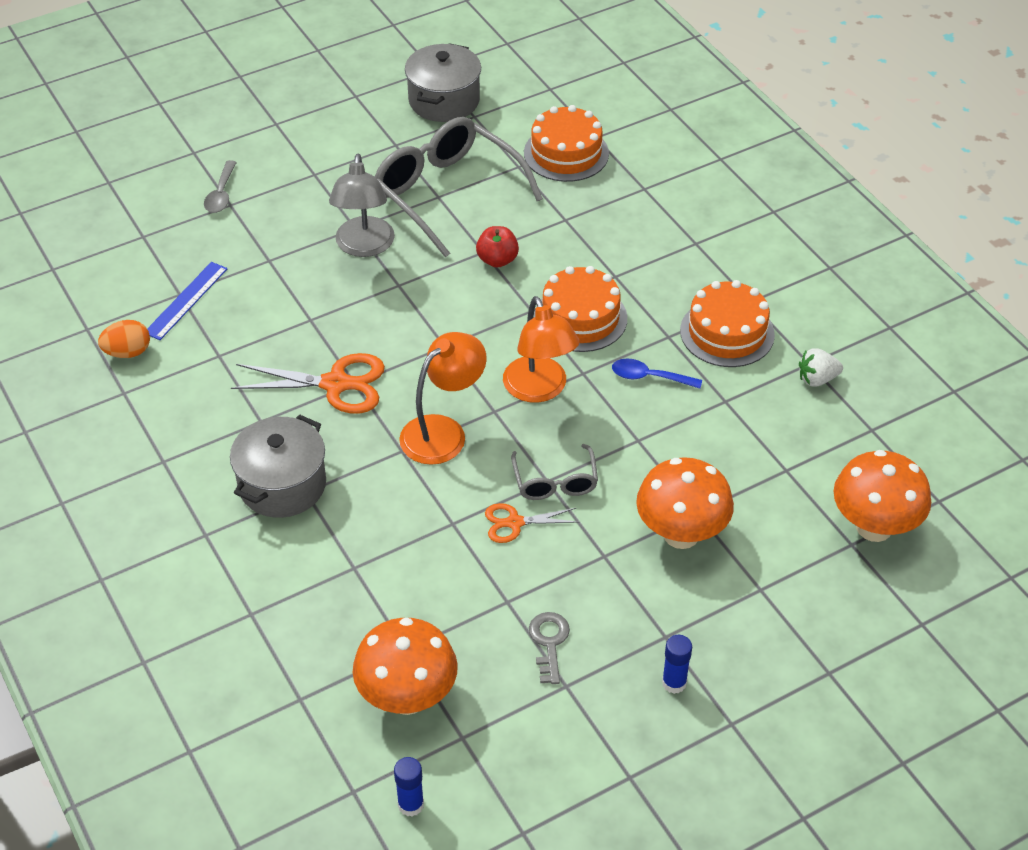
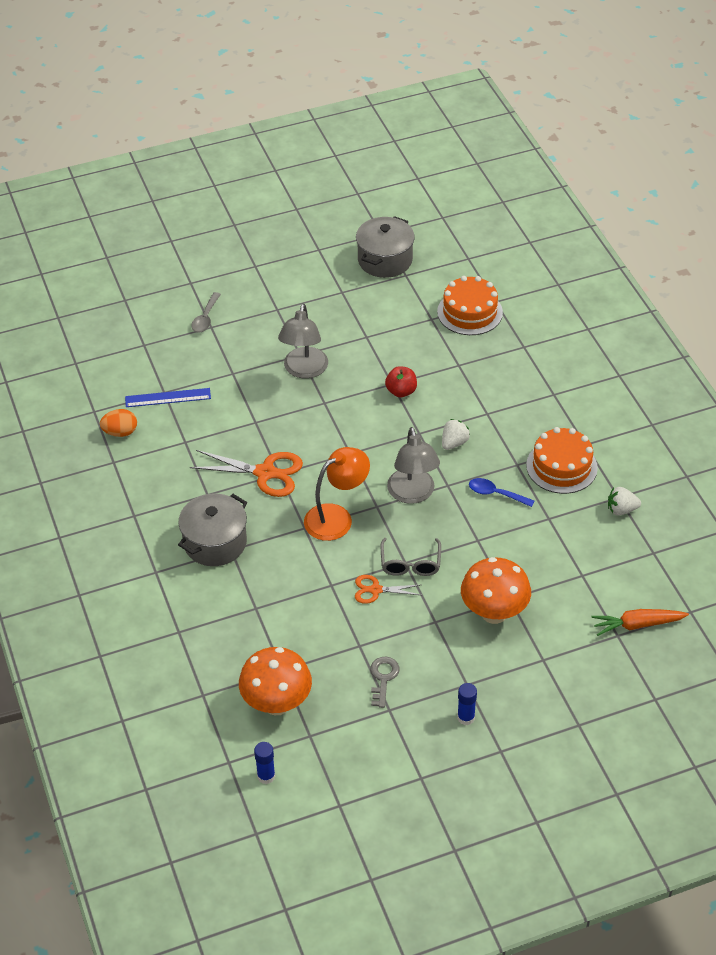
camera: 10 degrees right, 0 degrees up
(186, 300) = (168, 398): blue ruler -> blue ruler turned 45 degrees clockwise
(448, 194) = (374, 335): grey glasses -> none
(539, 390) = (413, 494): orange lamp -> grey lamp
(580, 318) = (454, 443): orange cake -> white strawberry
(874, 527) = (637, 625): orange mushroom -> orange carrot

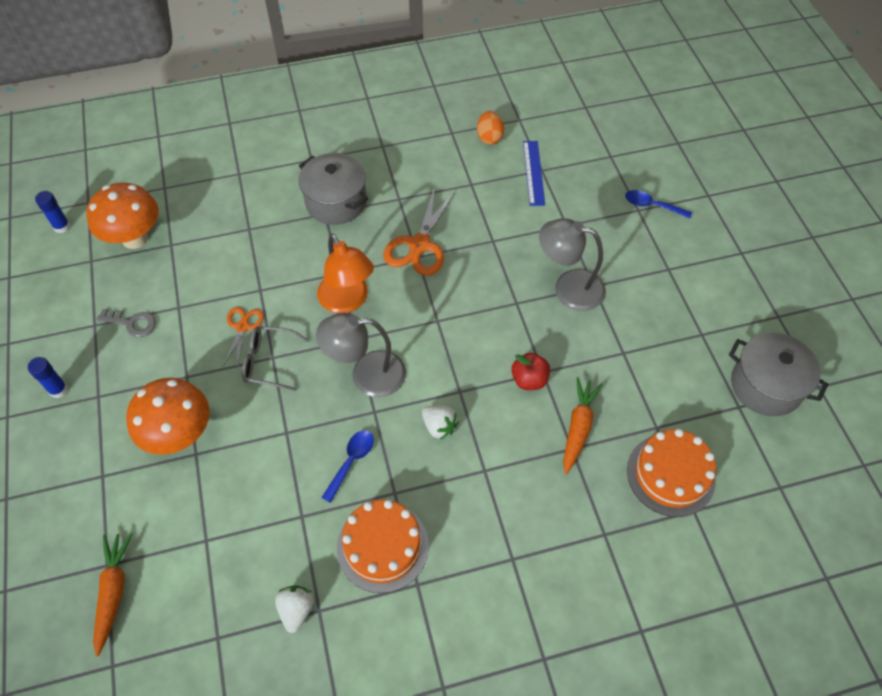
camera: 95 degrees right, 10 degrees up
(205, 318) = (652, 206): grey spoon -> blue spoon
(439, 362) = (578, 427): none -> orange carrot

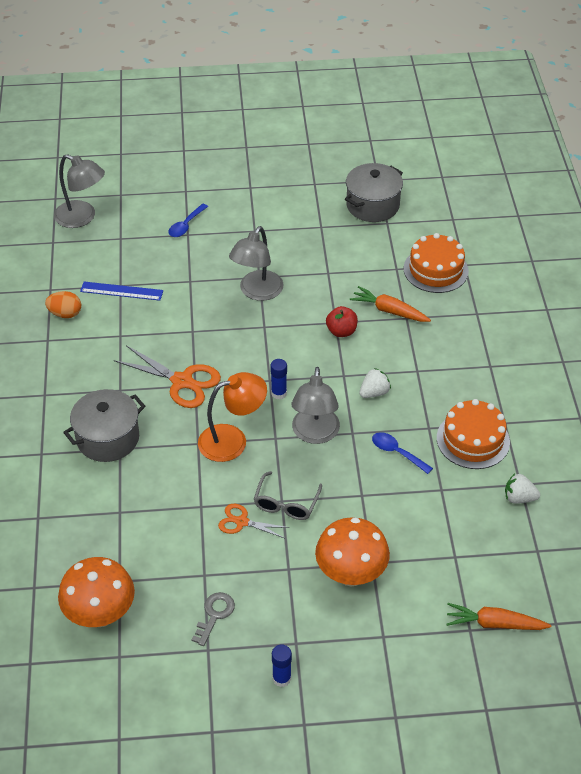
camera: 80 degrees left, 10 degrees down
(62, 227) = (59, 688): blue glue stick -> blue glue stick (279, 393)
(629, 120) = (82, 218): none -> grey lamp

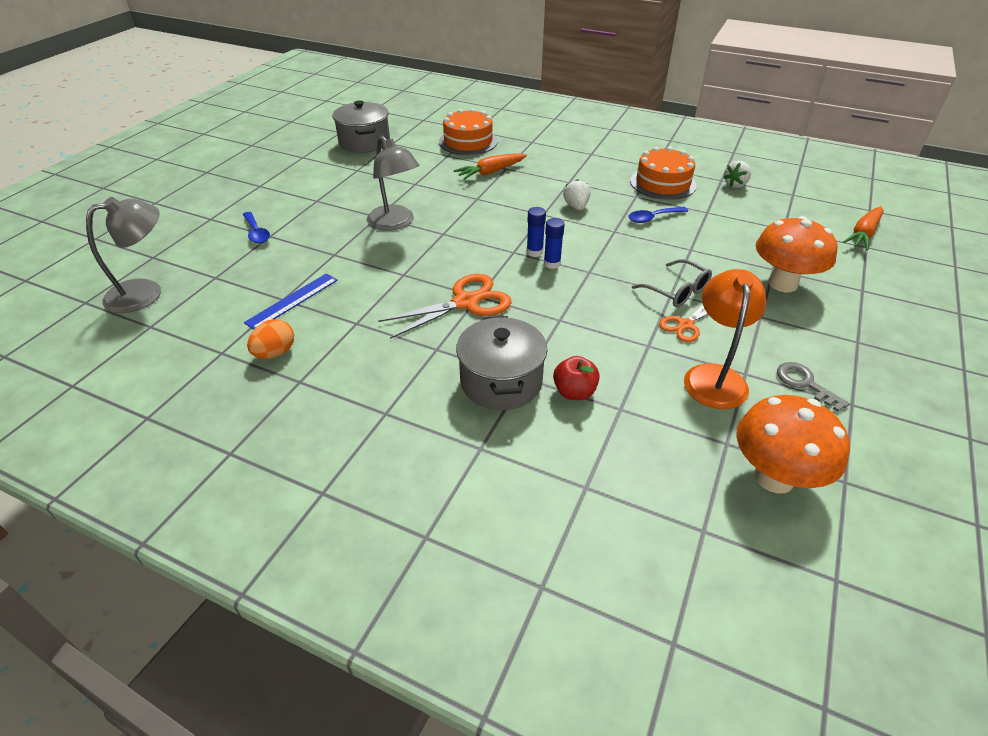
camera: 60 degrees left, 5 degrees down
(232, 440) = (572, 296): orange lamp -> orange lamp (714, 376)
(281, 678) = (903, 365): blue glue stick -> blue glue stick (552, 263)
(315, 434) = (601, 249): grey lamp -> none
(341, 331) = (490, 199): red apple -> red apple (574, 392)

